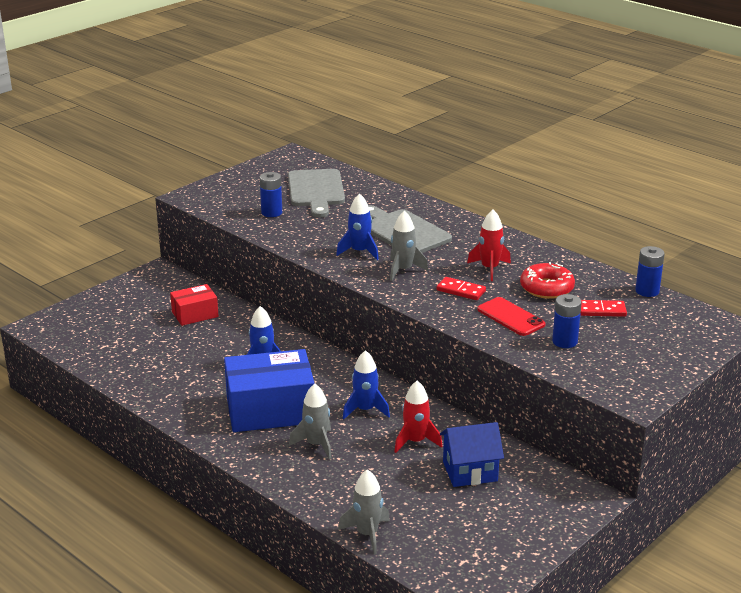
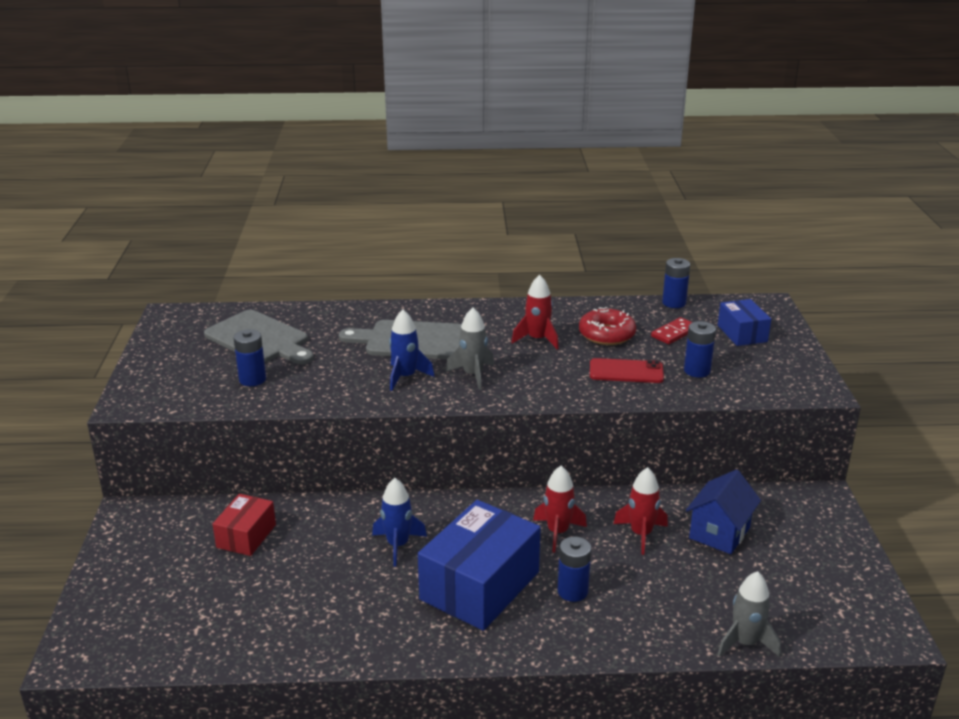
camera: 45 degrees left, 0 degrees up
(316, 444) = (572, 591): grey rocket -> blue battery
(365, 410) = (558, 532): blue rocket -> red rocket
(461, 290) = (550, 369): red domino -> none
(657, 336) = (742, 333): none -> blue box

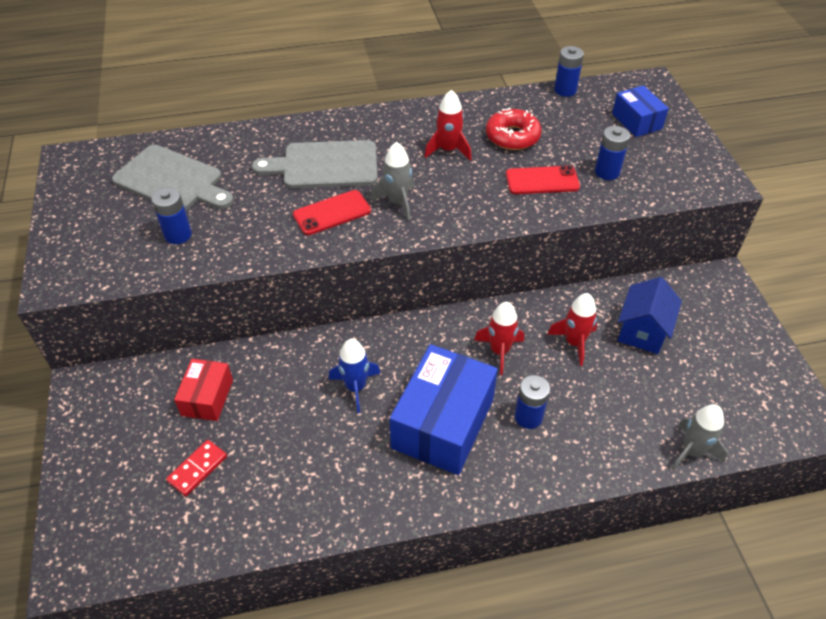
camera: 10 degrees left, 20 degrees up
(405, 377) = (332, 213): blue rocket -> red phone
(674, 333) = (575, 127): red domino -> red domino (197, 469)

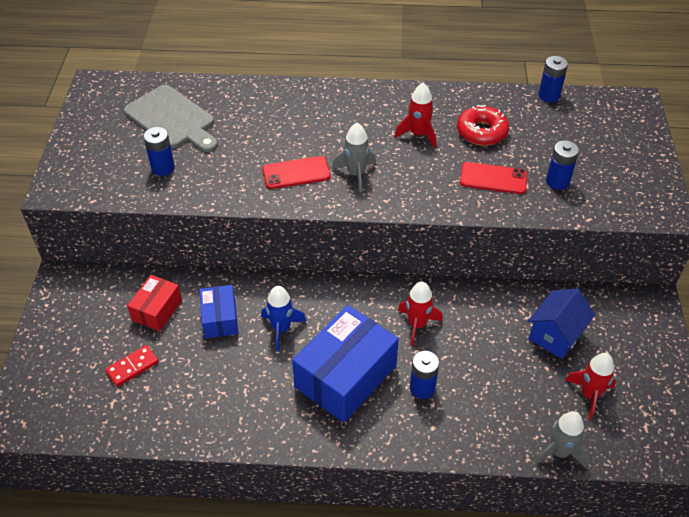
camera: 15 degrees right, 0 degrees up
(325, 165) = (304, 129): grey cutting board -> none
(574, 343) = (488, 332): red rocket -> red rocket (589, 395)
(636, 121) = (606, 138): blue box -> blue box (220, 319)

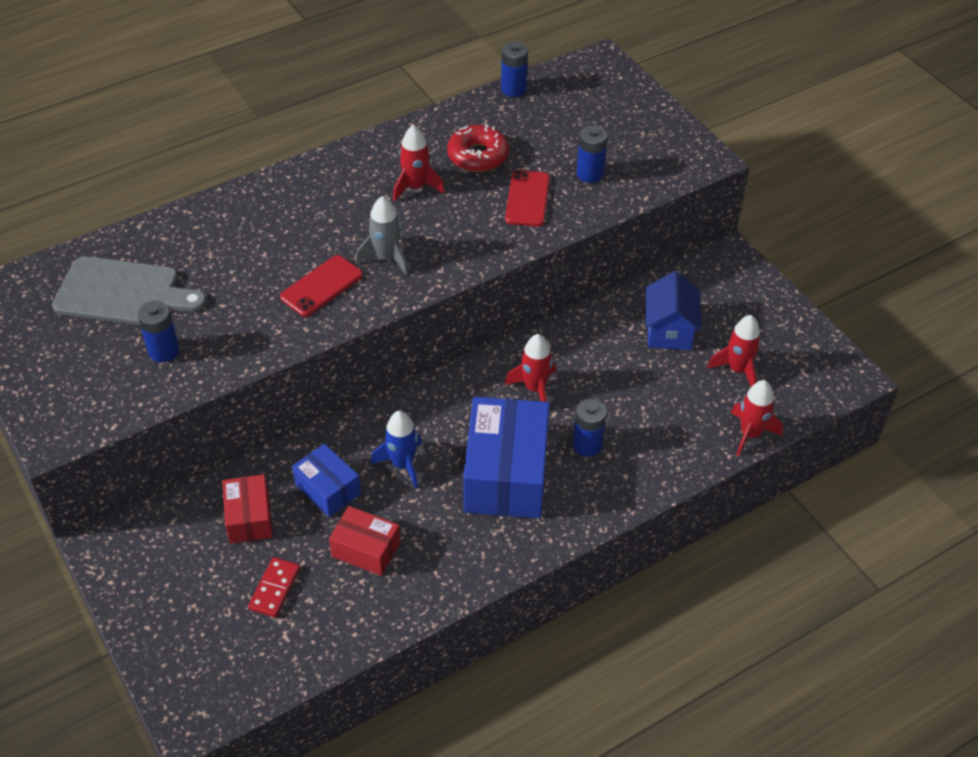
camera: 35 degrees left, 0 degrees up
(209, 374) = (366, 549): none -> red box
(493, 178) = (527, 199): red phone -> red phone turned 60 degrees counterclockwise
(559, 452) = (750, 434): grey rocket -> red rocket

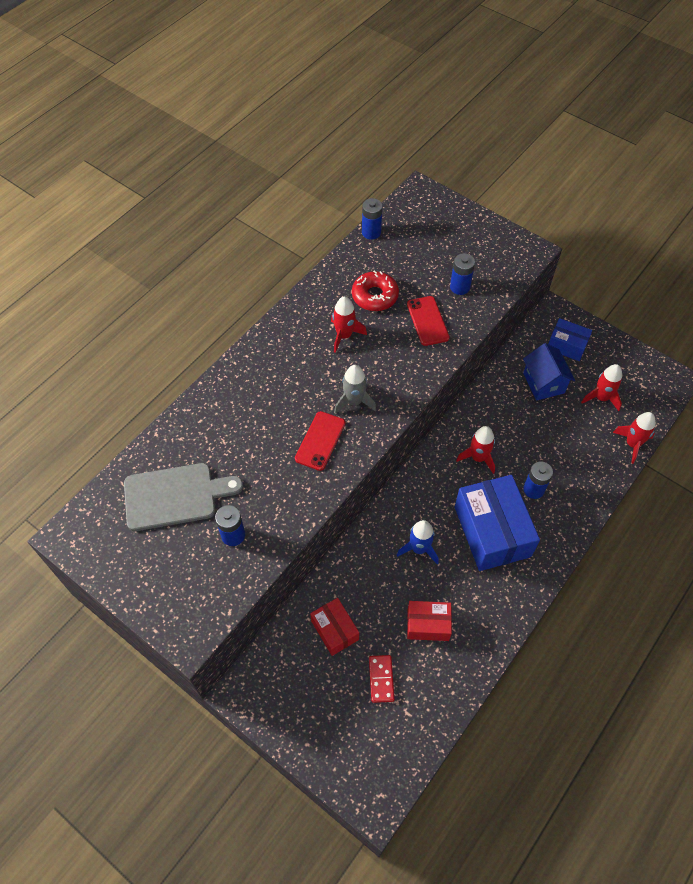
camera: 20 degrees left, 10 degrees up
(328, 489) = (378, 587): blue box -> blue box (566, 346)

